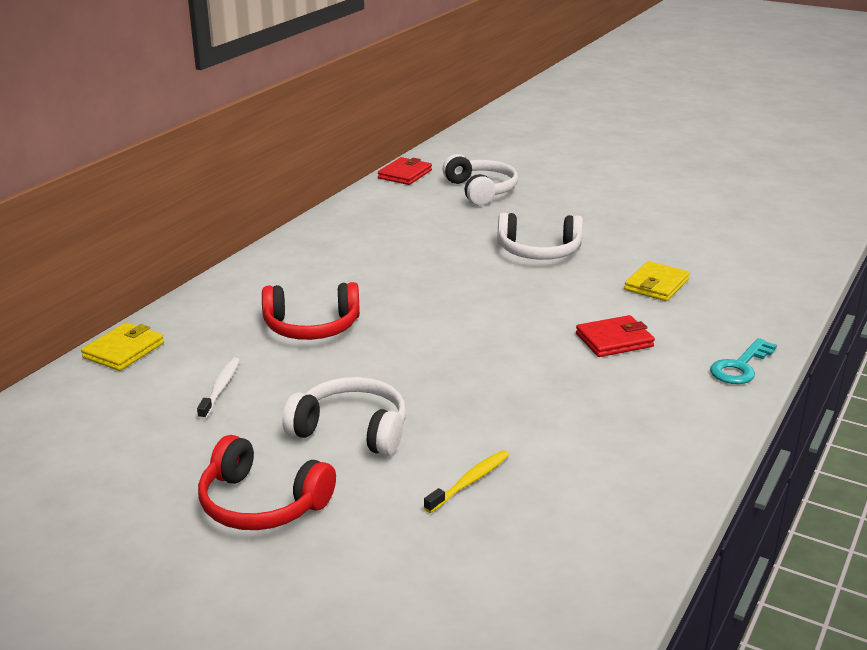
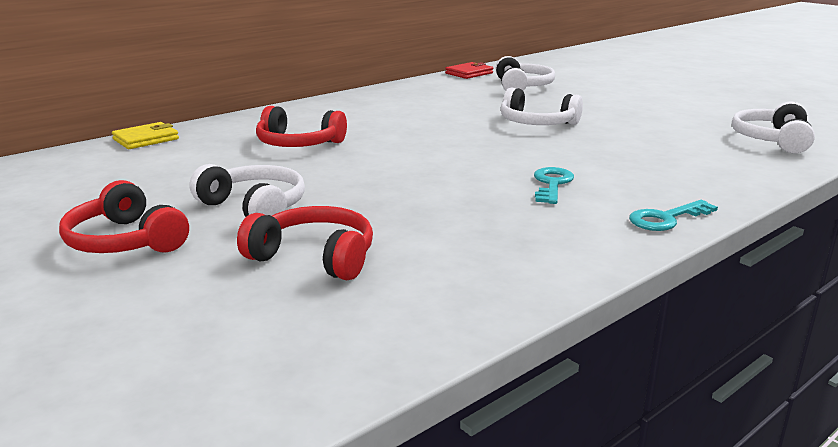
camera: 20 degrees right, 5 degrees down
(220, 388) = (185, 168): white toothbrush -> none
(469, 481) = (314, 257): yellow toothbrush -> red headphones
(614, 340) = (552, 184): red wallet -> turquoise key
(656, 285) = (628, 155): yellow wallet -> none
(771, 241) = (772, 140): none -> white headphones

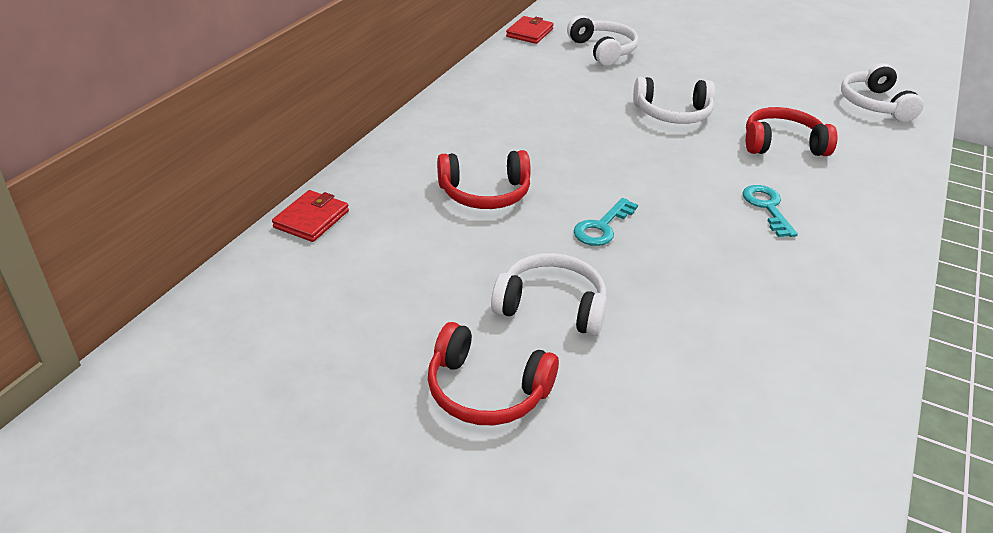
camera: 25 degrees left, 15 degrees up
(146, 139) = (311, 219): yellow wallet -> red wallet
(314, 257) = (678, 362): red headphones -> red headphones (782, 144)
(666, 219) = (888, 235): turquoise key -> turquoise key (602, 227)

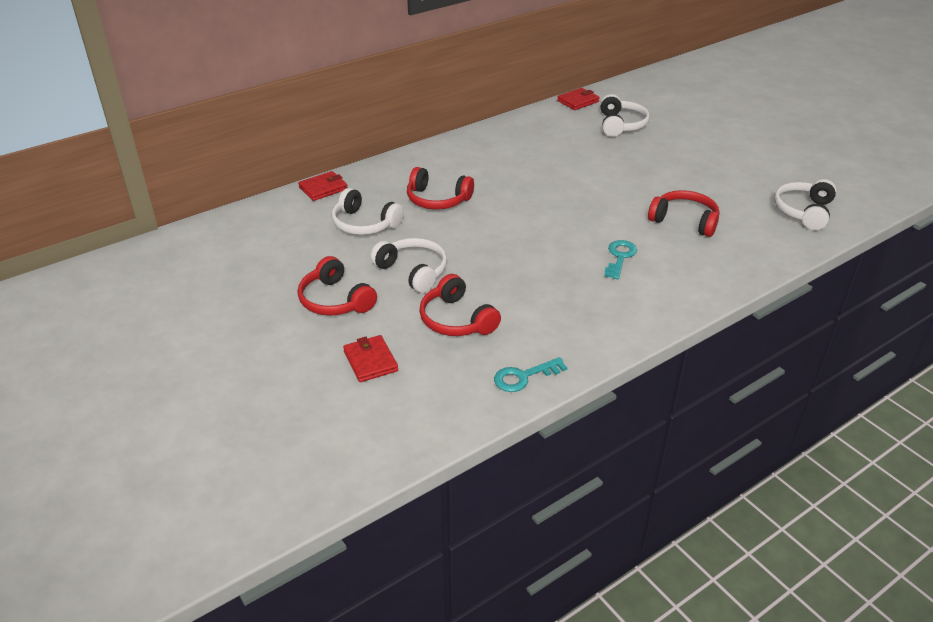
camera: 30 degrees right, 0 degrees up
(602, 227) = (491, 238): turquoise key -> turquoise key (523, 377)
(629, 474) = (370, 361): none -> red wallet
(672, 113) = (623, 180): white headphones -> white headphones (364, 224)
(676, 359) = (456, 320): none -> red headphones

